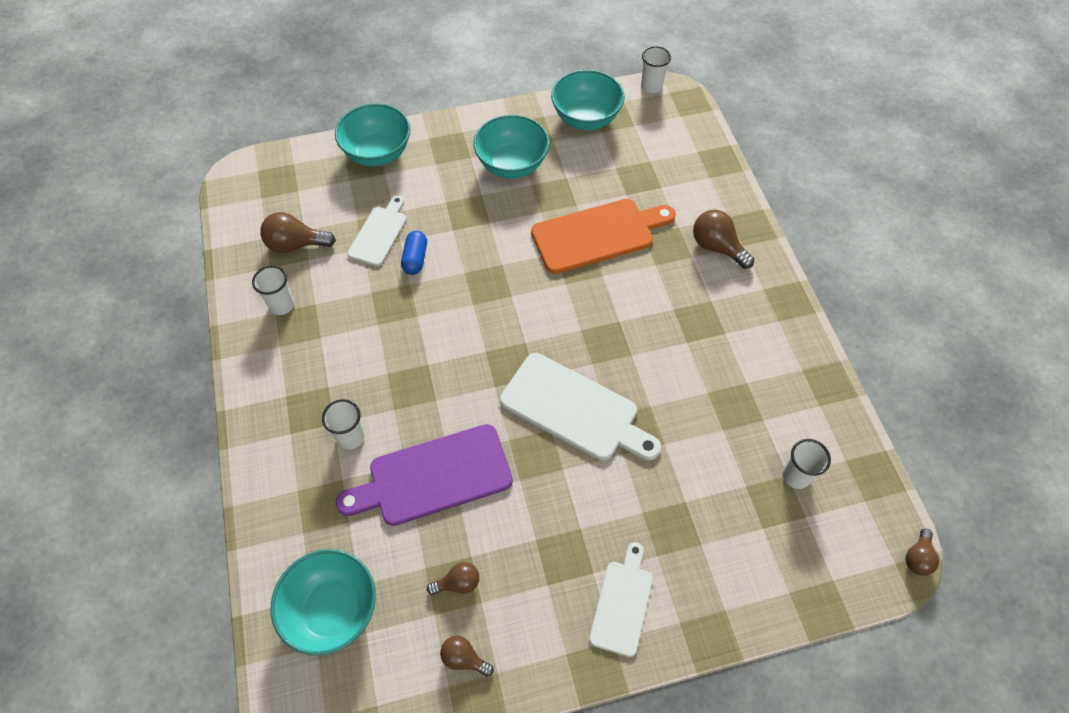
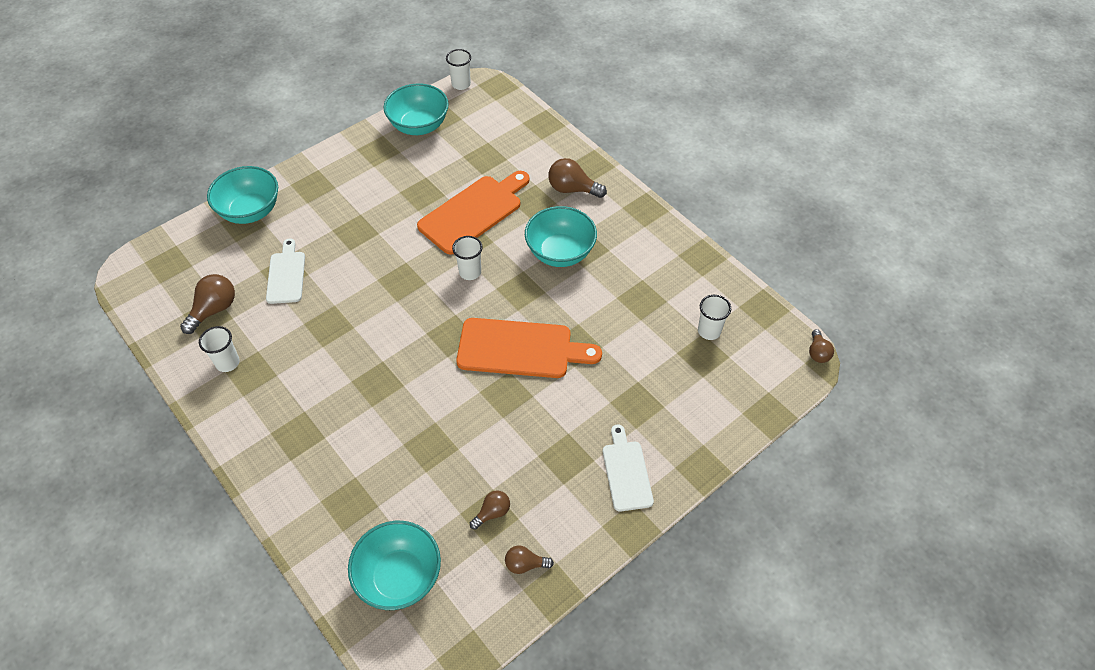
camera: 25 degrees left, 5 degrees down
(296, 244) = (214, 310): brown light bulb -> brown light bulb turned 150 degrees clockwise
(351, 437) = (345, 442): white cup -> white cup (470, 272)
(415, 259) = (329, 283): blue capsule -> none
(433, 476) = (431, 443): purple cutting board -> none
(512, 165) = (375, 182): turquoise bowl -> turquoise bowl (560, 253)
(574, 409) = (520, 349): white cutting board -> orange cutting board

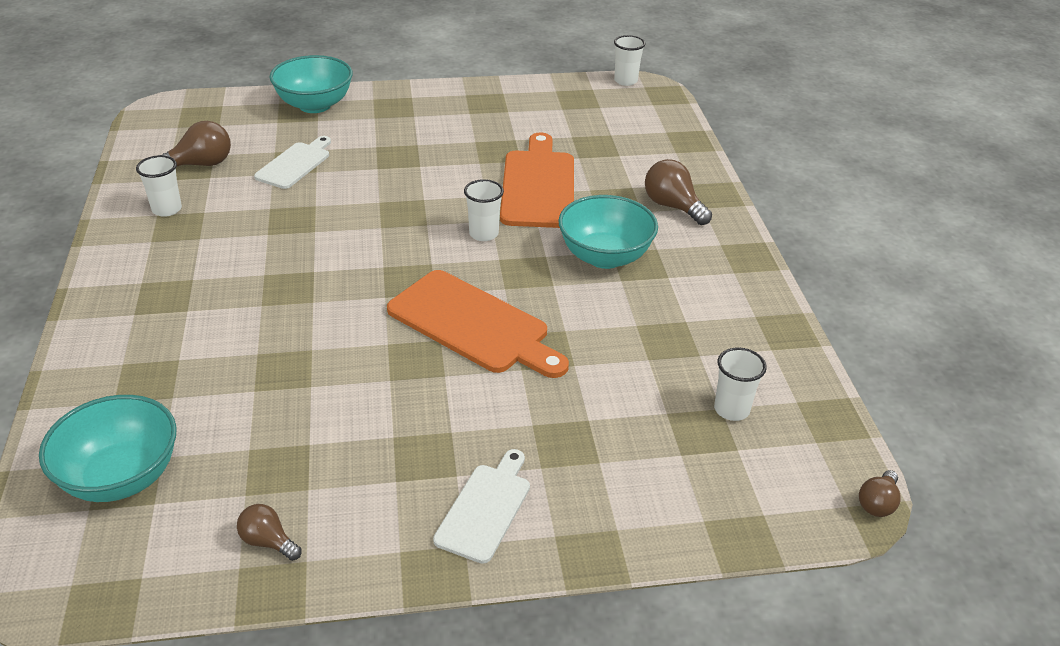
camera: 30 degrees right, 15 degrees down
(419, 126) = (548, 98): turquoise bowl -> none
(474, 212) = (538, 185): orange cutting board -> orange cutting board turned 75 degrees counterclockwise
(492, 513) = (284, 467): brown light bulb -> none

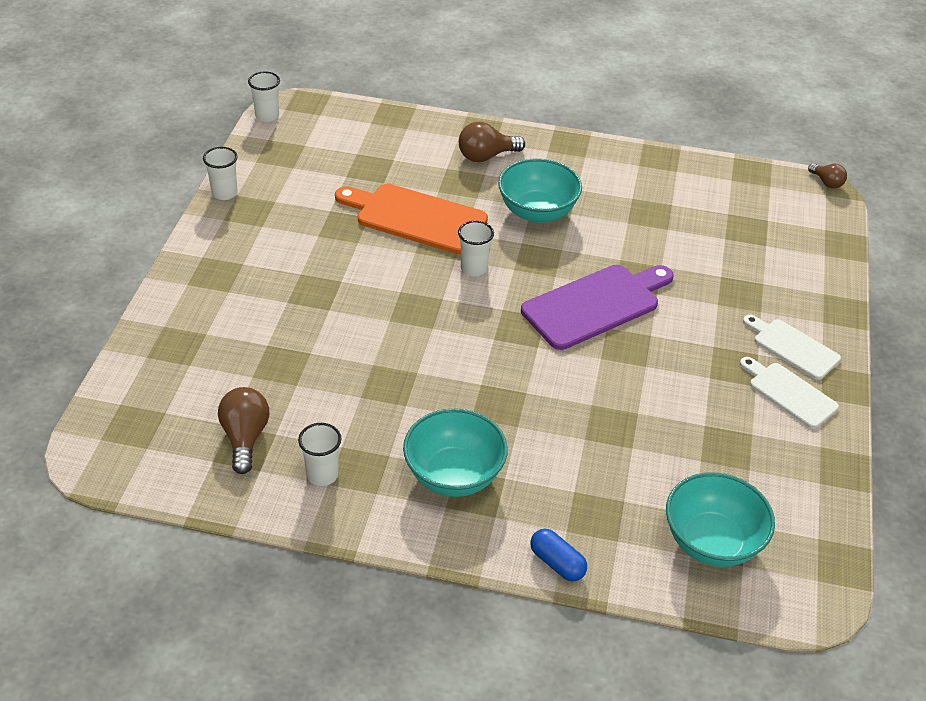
camera: 70 degrees left, 5 degrees up
(78, 364) = (557, 563): none -> blue capsule
(268, 541) = (799, 463): brown light bulb -> none
(295, 164) = (287, 365): white cutting board -> white cutting board (789, 393)
(315, 105) = (172, 329): turquoise bowl -> turquoise bowl (454, 475)
(473, 325) = (595, 305): orange cutting board -> purple cutting board
(731, 409) = (731, 209): white cup -> white cup (224, 193)

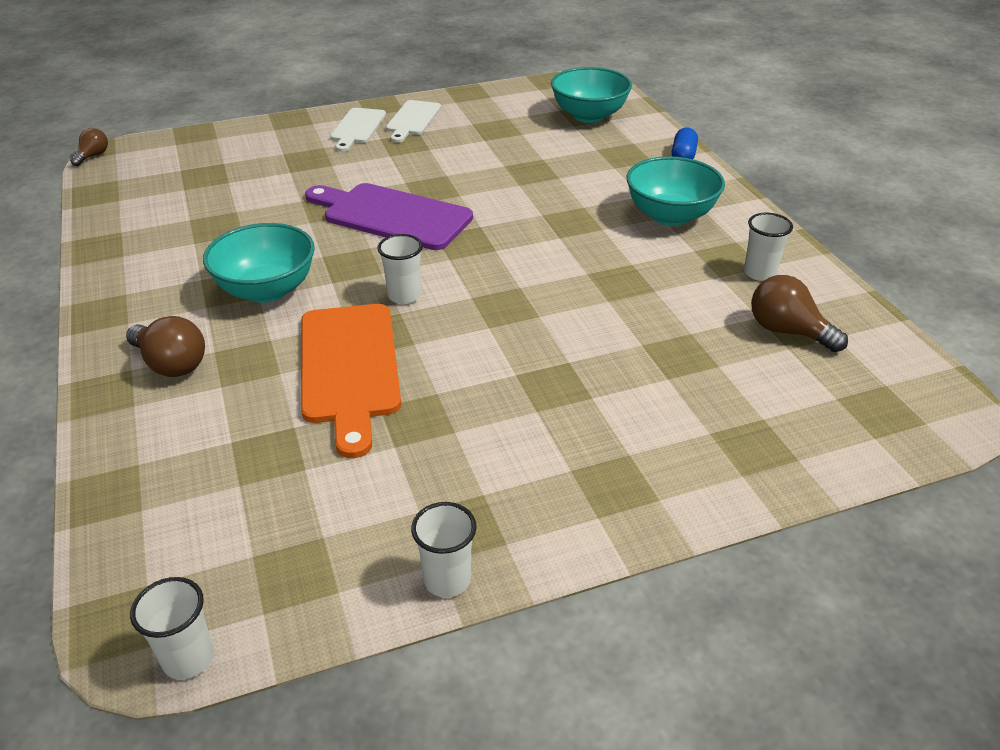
camera: 120 degrees left, 5 degrees down
(245, 438) = (787, 331): brown light bulb -> brown light bulb turned 75 degrees clockwise

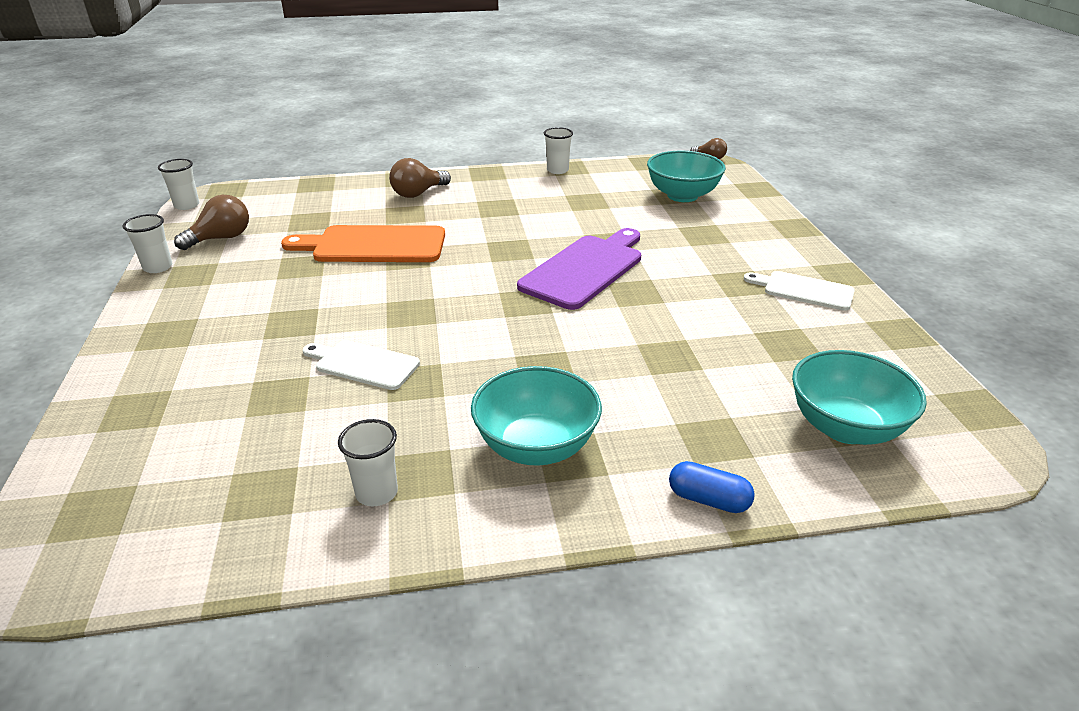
camera: 100 degrees right, 5 degrees down
(267, 290) = (488, 219): turquoise bowl -> turquoise bowl (682, 196)
(357, 128) = (777, 259): white cutting board -> white cutting board (363, 364)
(404, 295) = (452, 269): white cup -> white cup (557, 170)
(787, 331) = (258, 481): brown light bulb -> brown light bulb (221, 238)

